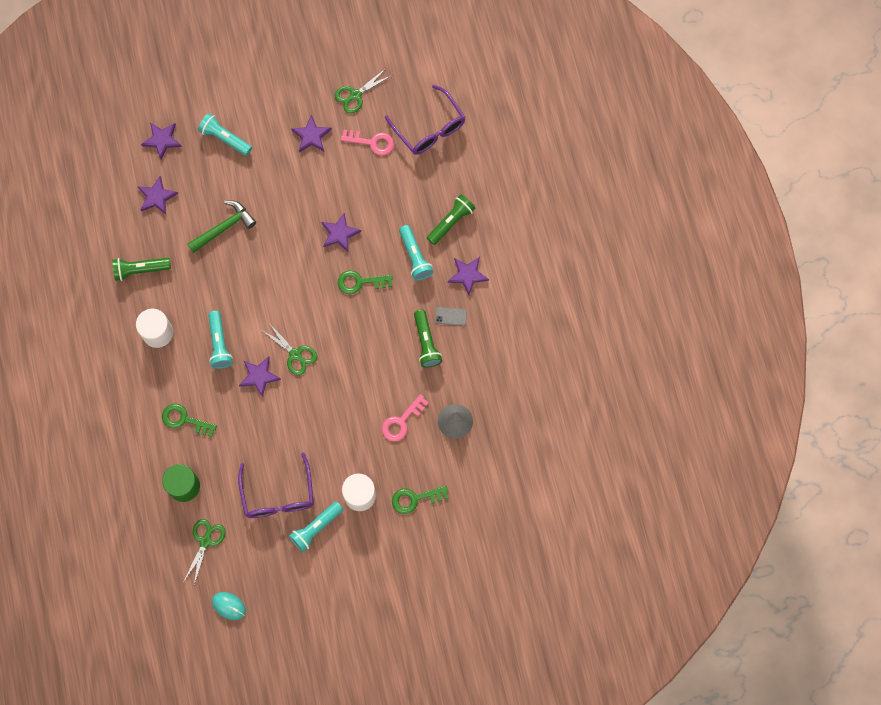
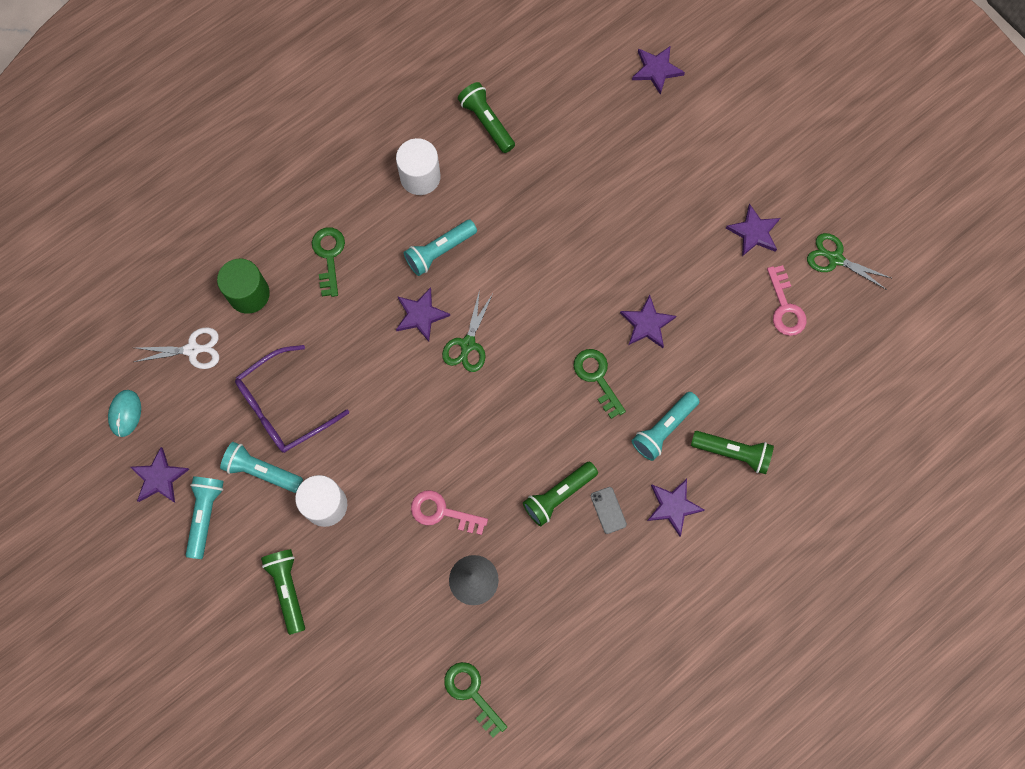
camera: 65 degrees right, 0 degrees up
(157, 197) = (584, 97): purple star -> purple star (159, 478)
(205, 540) = (193, 349): green scissors -> white scissors
(224, 227) = (585, 188): green hammer -> none
(225, 138) = (696, 136): turquoise flashlight -> turquoise flashlight (205, 515)
(404, 543) = (288, 589): none -> green flashlight
(415, 499) = (350, 576): green key -> green key (472, 693)
(429, 128) = (842, 367): purple glasses -> none

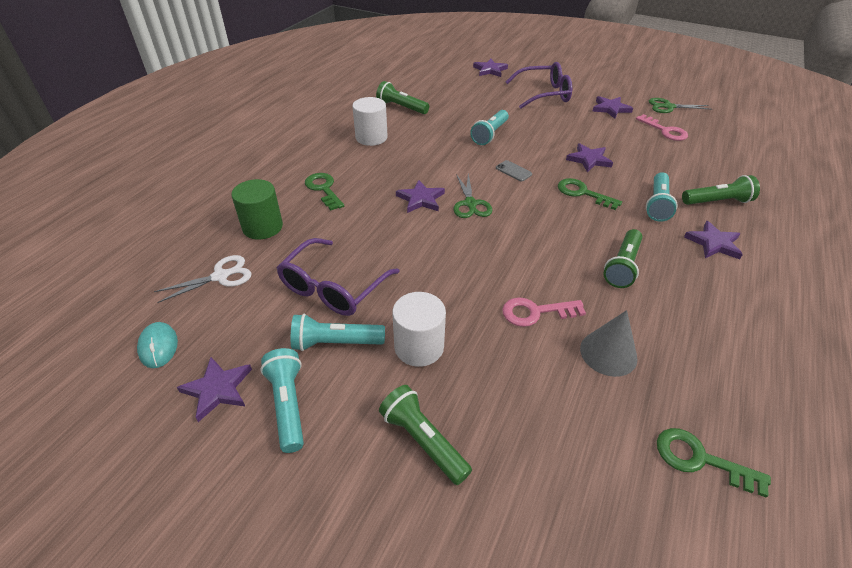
camera: 25 degrees left, 30 degrees down
(439, 251) = (411, 165): turquoise flashlight -> turquoise flashlight (490, 134)
(608, 510) = (669, 262): grey phone -> grey phone (513, 171)
(689, 162) = (543, 94): none -> purple glasses

